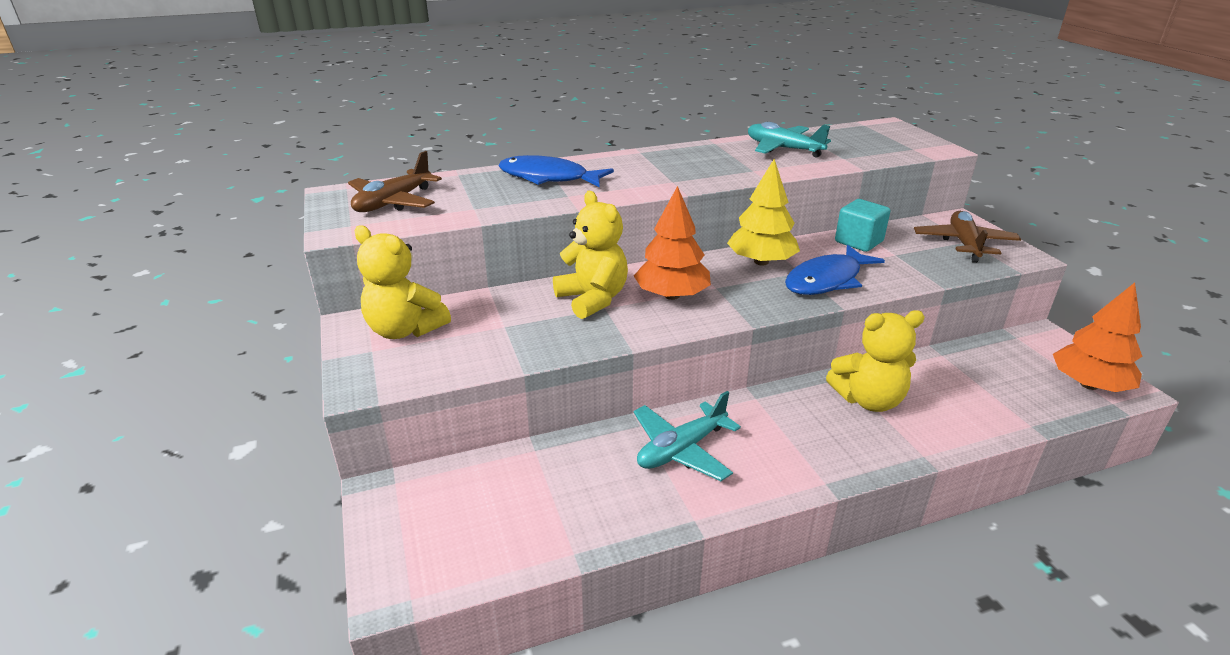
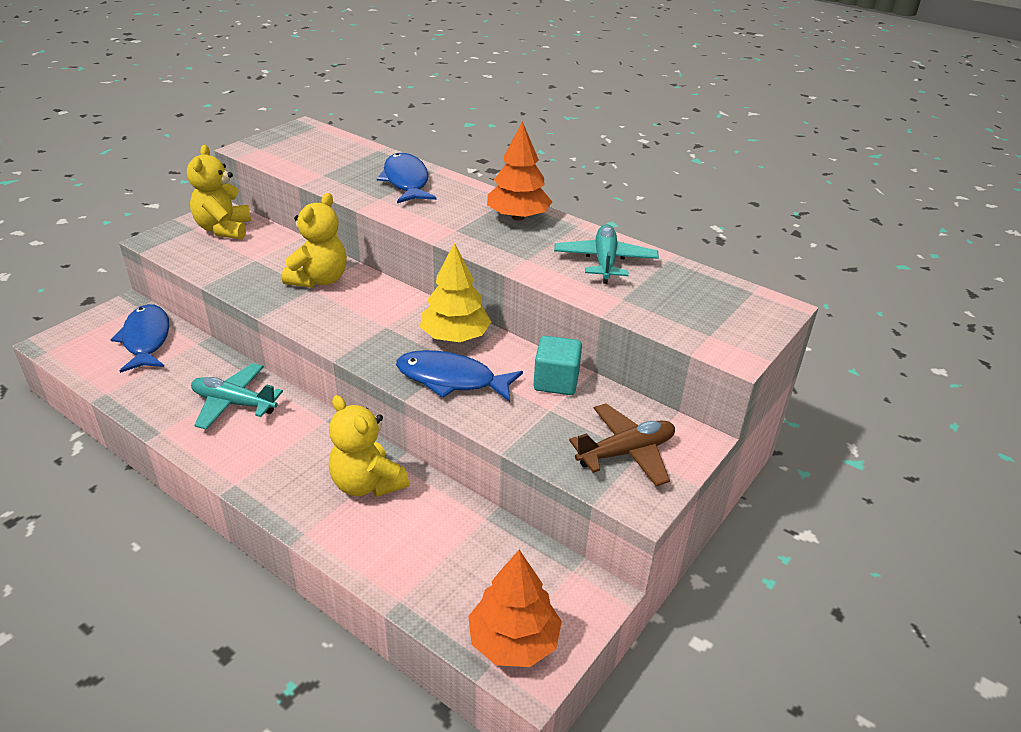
camera: 55 degrees right, 5 degrees up
(393, 202) = (306, 147): brown plane -> none
(483, 490) = (146, 339): none -> blue fish
(671, 295) = (354, 310): orange tree -> orange tree (518, 217)

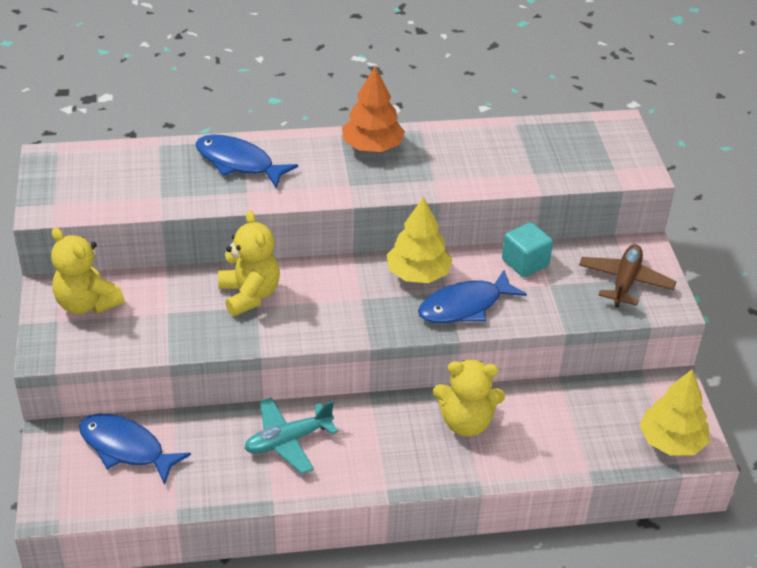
camera: 45 degrees left, 5 degrees up
(513, 641) = (671, 441): orange tree -> yellow tree
(605, 261) = (482, 150): turquoise plane -> none

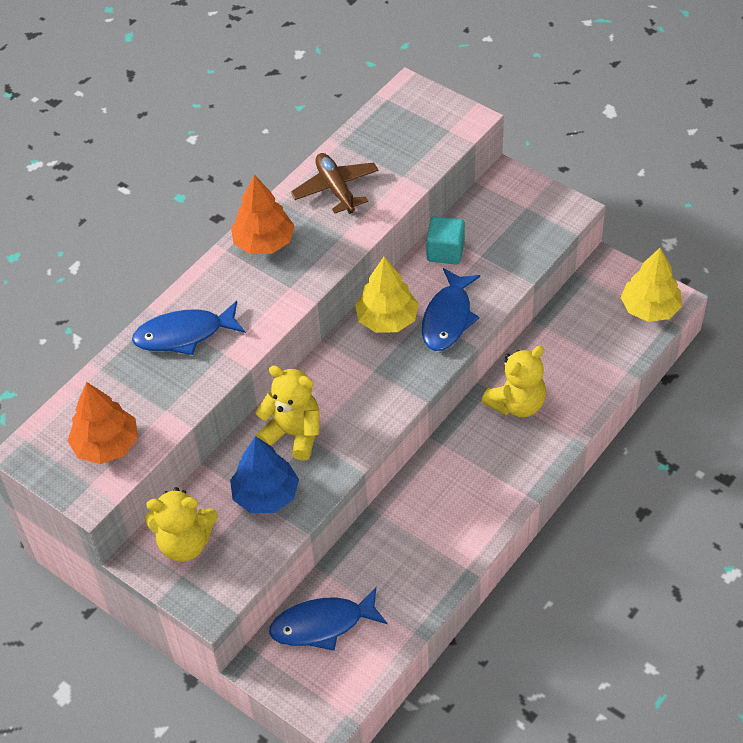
camera: 40 degrees left, 10 degrees up
(97, 189) = (106, 445): none -> orange tree
(177, 317) = (266, 495): none -> blue tree
(288, 441) = (423, 519): turquoise plane -> none
(625, 282) = (524, 214): brown plane -> brown plane (336, 189)

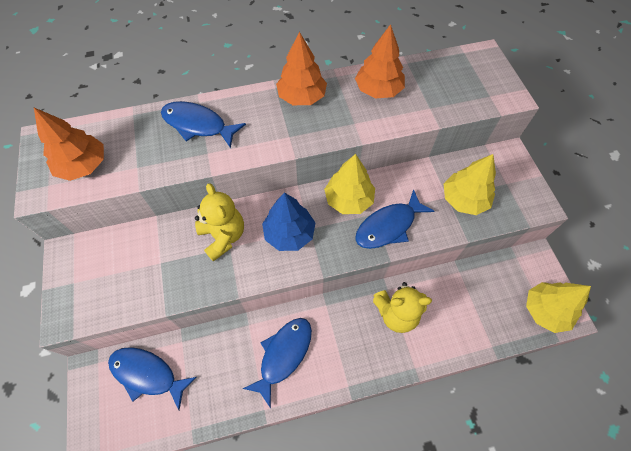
camera: 35 degrees right, 10 degrees up
(185, 543) = (96, 262): yellow teddy bear -> none
(266, 495) = (168, 266): blue tree -> blue tree (289, 233)
(336, 189) = (378, 90): brown plane -> orange tree
(441, 513) = (283, 355): none -> blue fish
(445, 251) = (426, 179): turquoise cube -> none
(498, 248) = (464, 199): none -> yellow tree

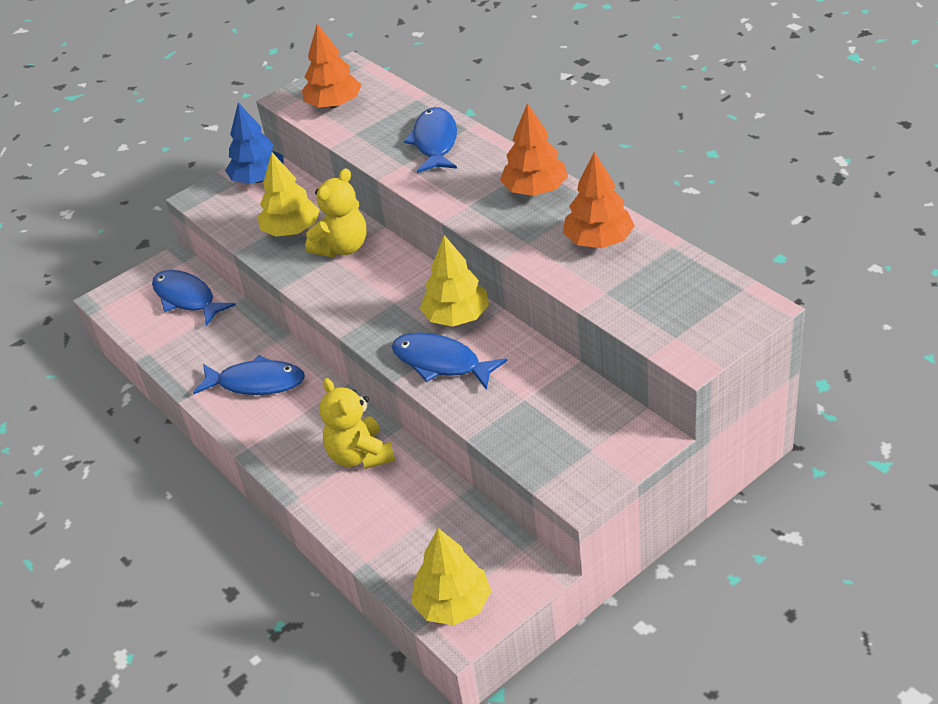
camera: 70 degrees right, 20 degrees down
(147, 374) = (187, 298): blue fish -> blue fish turned 45 degrees counterclockwise
(289, 233) = (377, 291): blue tree -> blue tree (258, 179)
(464, 199) = (531, 415): yellow tree -> yellow tree (291, 230)

